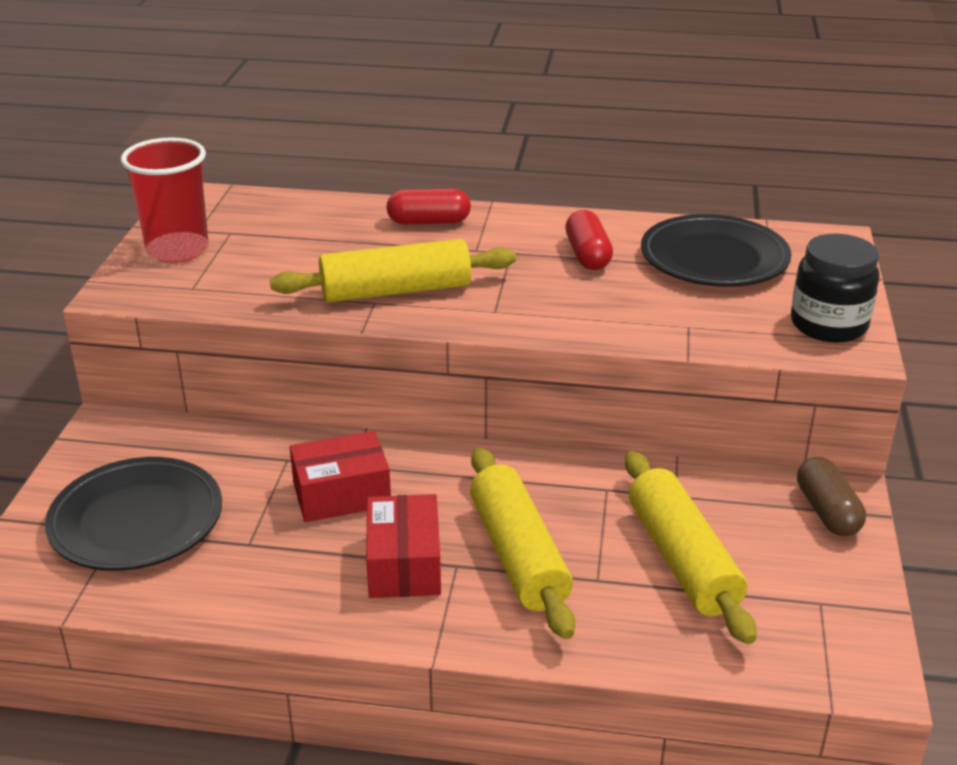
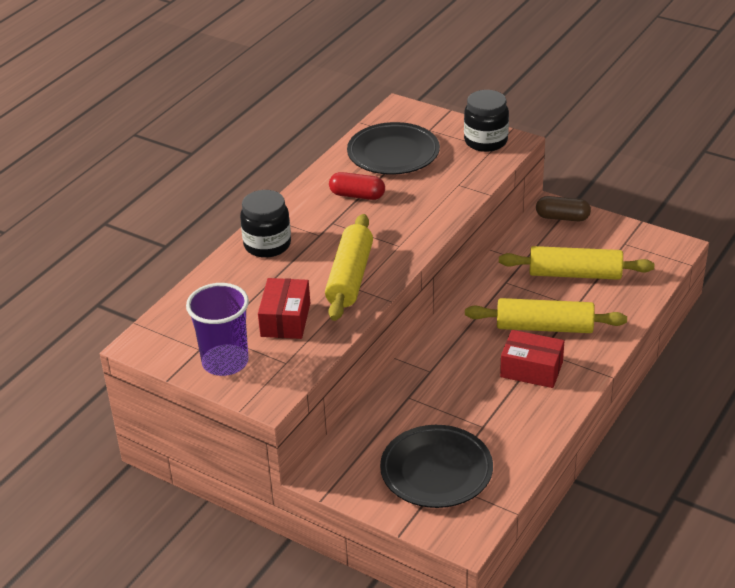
camera: 65 degrees left, 5 degrees up
(177, 250) = (225, 362): red cup -> purple cup
(341, 494) = (457, 380): red box -> red box (285, 319)
(429, 222) = (267, 245): red capsule -> black jar

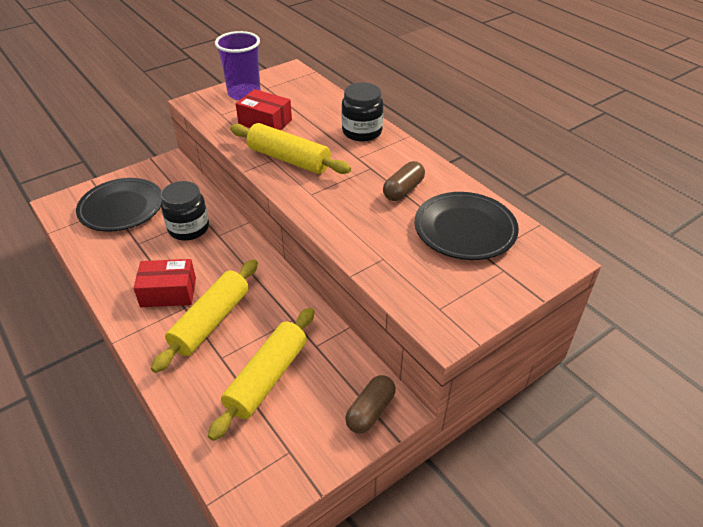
camera: 110 degrees right, 5 degrees up
(357, 195) = (403, 190): red capsule -> brown capsule
(485, 141) = (457, 307): black jar -> black jar (188, 228)
(531, 369) = (168, 292): red box -> red box turned 45 degrees clockwise

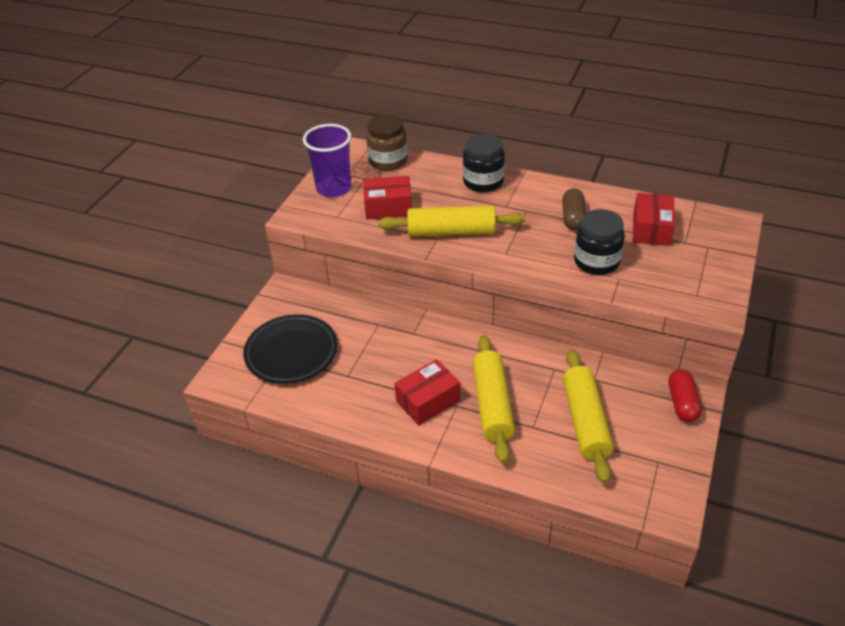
camera: 30 degrees left, 0 degrees up
(188, 228) = (379, 340): black jar -> black jar (596, 262)
(307, 89) = (388, 161): none -> brown jar
(370, 411) = (682, 403): brown capsule -> red capsule
(465, 230) = (651, 229): black plate -> red box

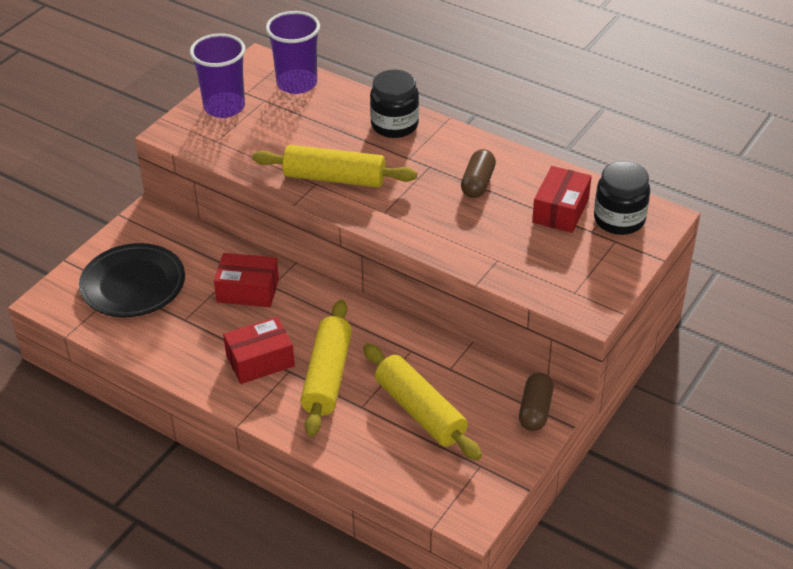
camera: 10 degrees right, 0 degrees up
(388, 161) = (297, 83): brown jar -> purple cup
(388, 207) = (276, 139): red box -> red box (248, 290)
(585, 421) = (420, 411): yellow rolling pin -> yellow rolling pin turned 45 degrees counterclockwise
(596, 262) = (480, 237): black jar -> black jar (619, 220)
(682, 403) = (535, 410): red capsule -> brown capsule

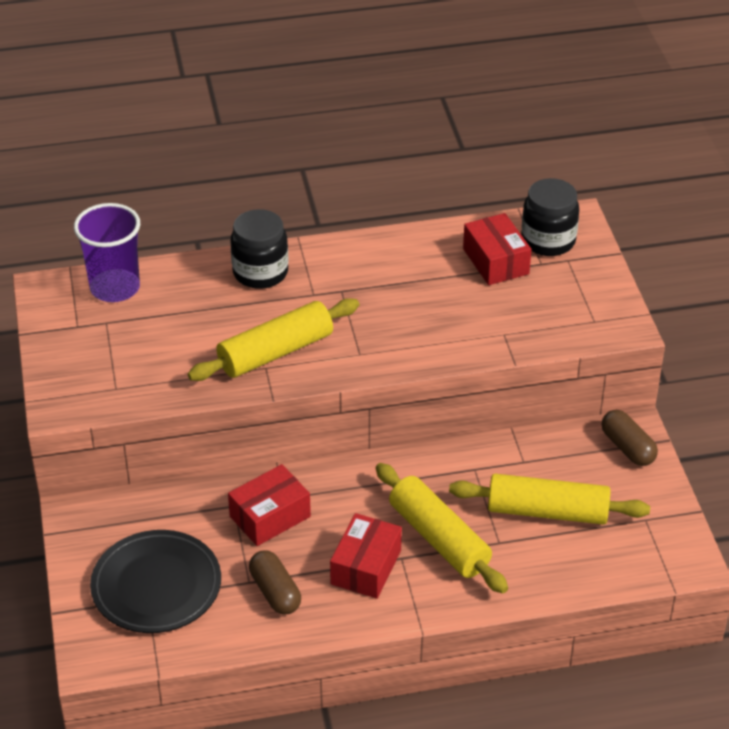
camera: 45 degrees left, 0 degrees up
(224, 107) = (76, 352): purple cup -> none
(477, 183) = (401, 280): brown capsule -> brown capsule (275, 592)

